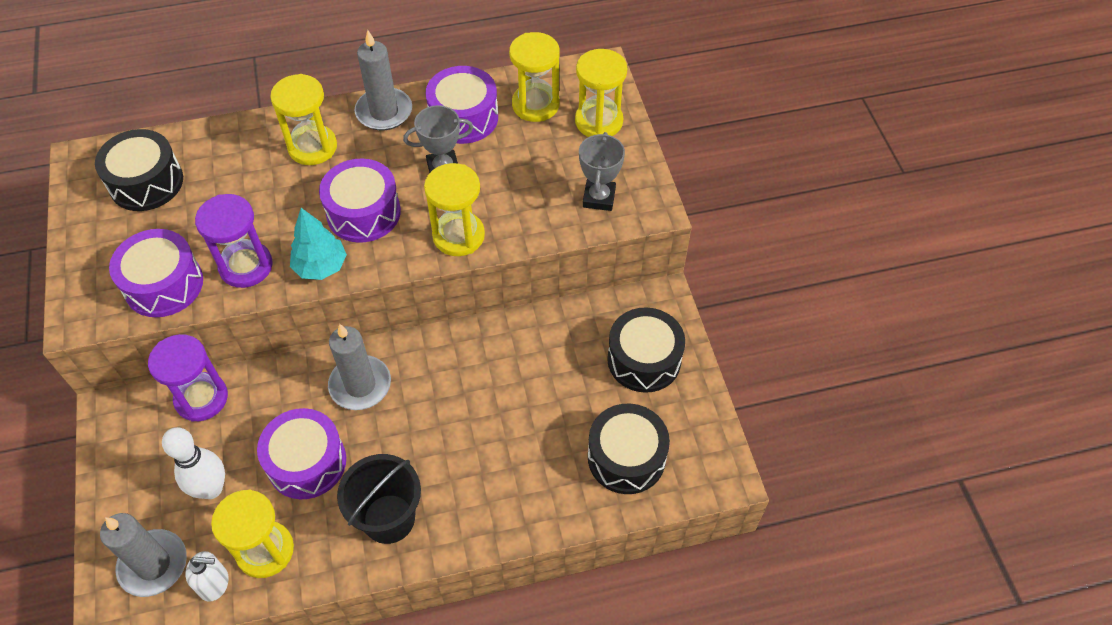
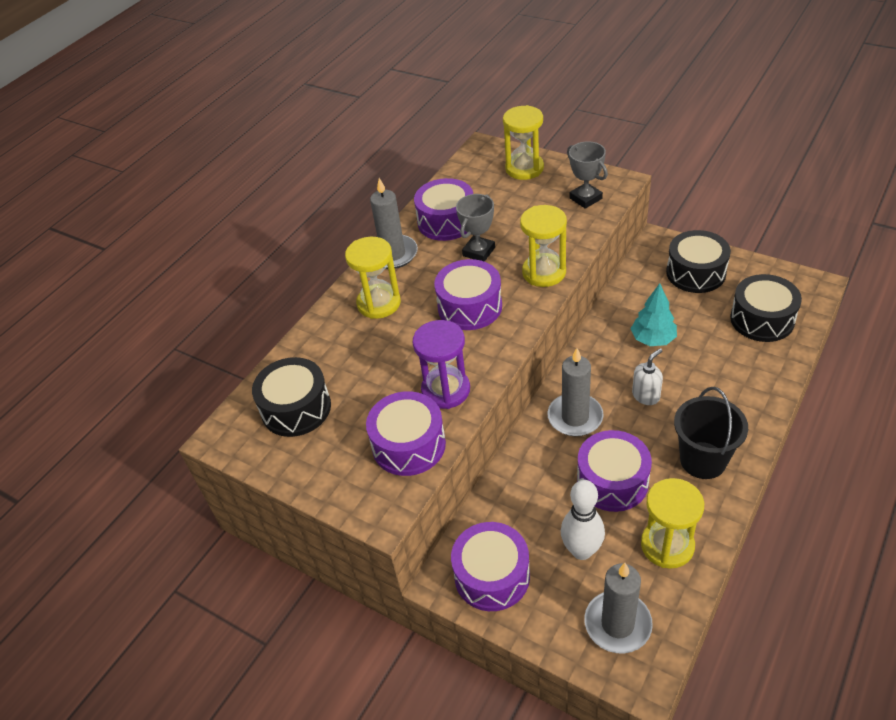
camera: 40 degrees left, 10 degrees down
(138, 441) = (492, 576): none -> purple drum
(201, 398) = (492, 514): purple hourglass -> none
(214, 583) = (669, 592): white soap dispenser -> white soap dispenser (646, 395)
(321, 266) = (492, 351): turquoise tree -> turquoise tree (653, 339)
(535, 105) = (476, 186): yellow hourglass -> none

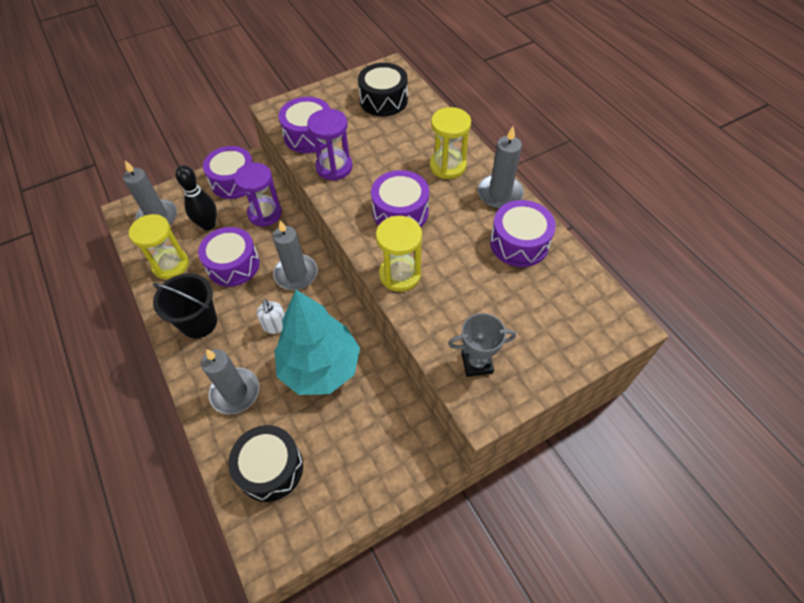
camera: 115 degrees right, 10 degrees up
(479, 252) = (460, 246): grey trophy -> none
(518, 501) = (265, 213): none -> purple hourglass
(524, 168) = (564, 340): yellow hourglass -> none
(581, 550) = (208, 225): white bowling pin -> black bowling pin
(653, 339) = (320, 367): turquoise tree -> turquoise tree, size x1.93
(696, 273) = (365, 460): black drum -> none
(734, 381) = (235, 392): none -> grey candle

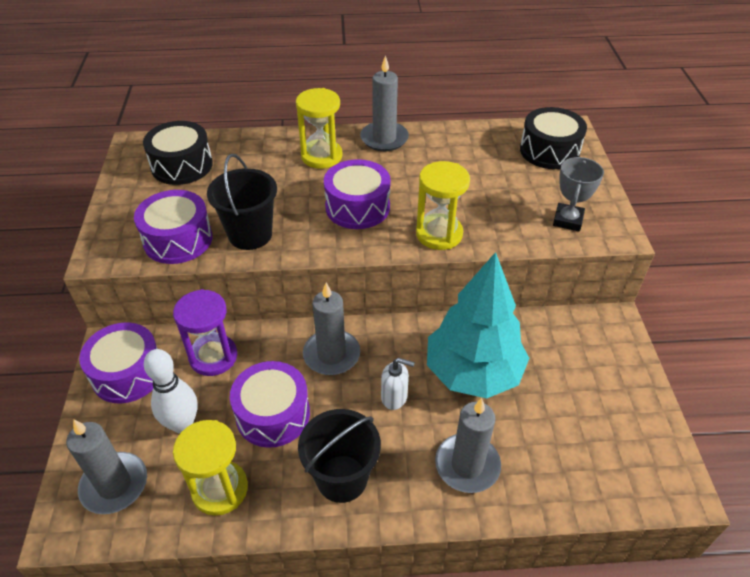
camera: 65 degrees left, 10 degrees down
(208, 225) = (182, 424): black bowling pin -> white bowling pin
(270, 468) = (580, 457): black drum -> black drum (549, 151)
(334, 167) = (250, 234): purple hourglass -> black bucket
(519, 243) = (450, 149): purple drum -> none

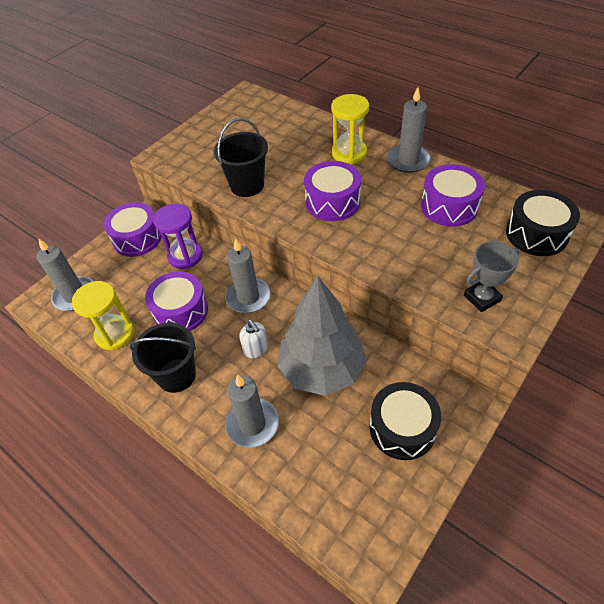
camera: 45 degrees right, 5 degrees up
(178, 239) = (205, 167): purple drum -> purple drum (449, 206)
(182, 165) = (257, 119): black drum -> black drum (402, 428)
(182, 424) = (133, 285): white bowling pin -> none
(439, 234) = (366, 252): yellow hourglass -> none
(473, 372) = (322, 369): turquoise tree -> grey tree

